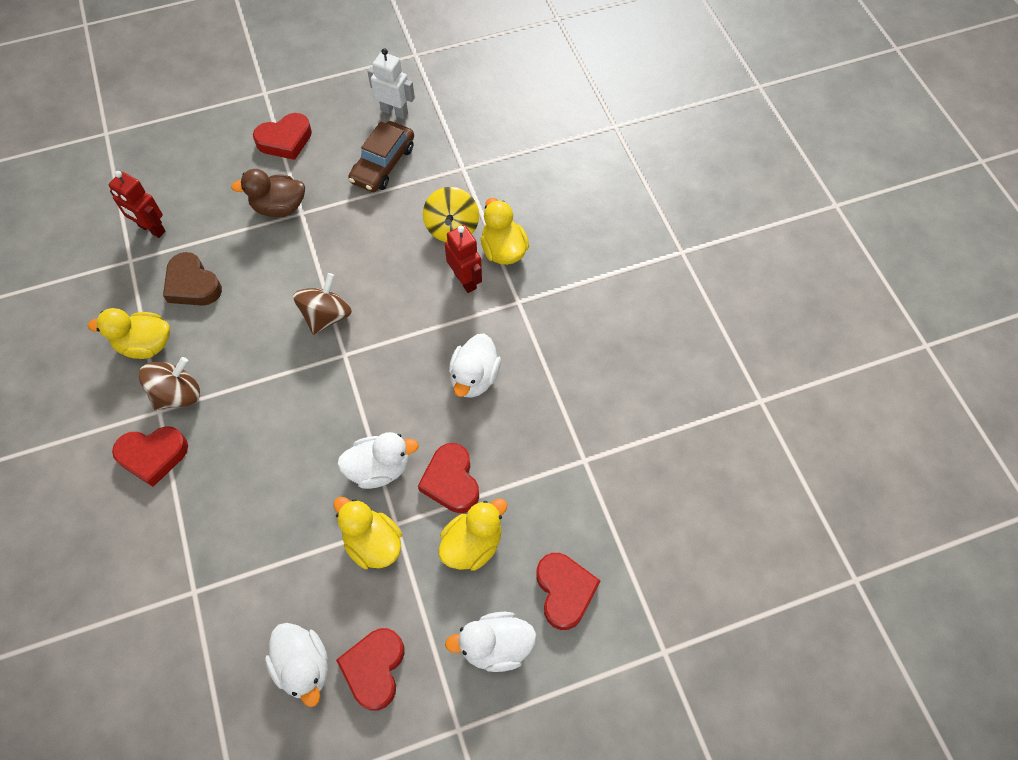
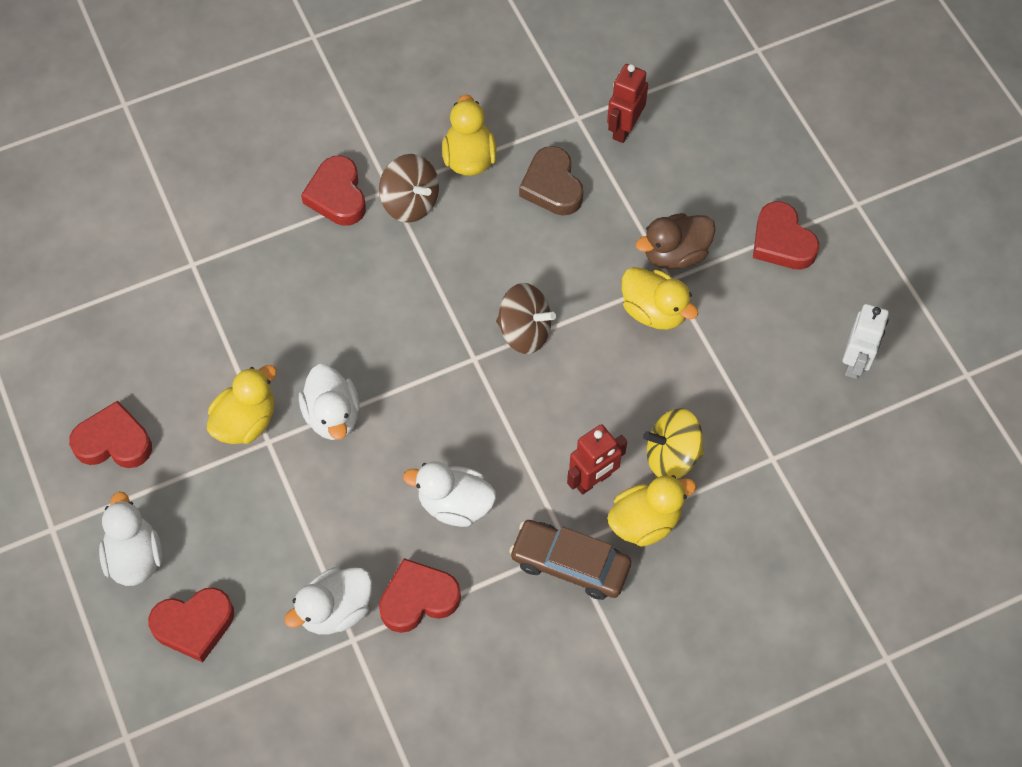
camera: 85 degrees right, 0 degrees up
(192, 285) = (552, 186): brown heart -> brown heart turned 60 degrees counterclockwise
(279, 207) = (675, 254): brown duck -> brown duck turned 105 degrees counterclockwise
(303, 666) = (117, 376): white duck -> white duck (335, 610)
(383, 164) = (762, 361): brown car -> brown car (570, 564)
(451, 481) = (320, 493): red heart -> red heart (418, 599)
(472, 544) = (246, 523): yellow duck -> yellow duck (654, 311)

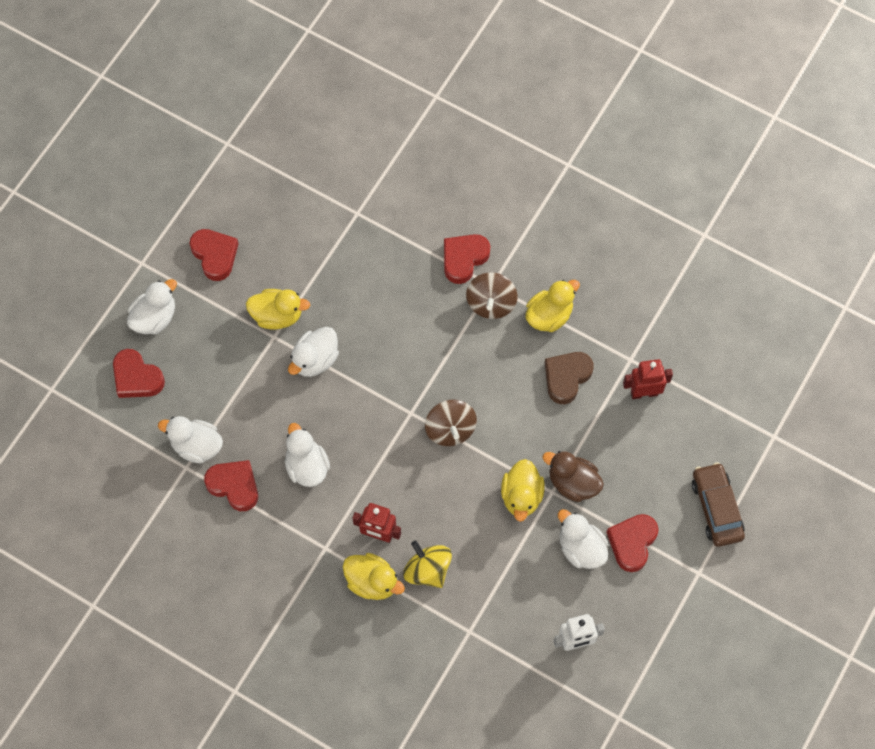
camera: 55 degrees right, 5 degrees up
(570, 564) = (314, 556): brown car -> brown car (716, 508)
(754, 292) = (581, 548): none -> white duck

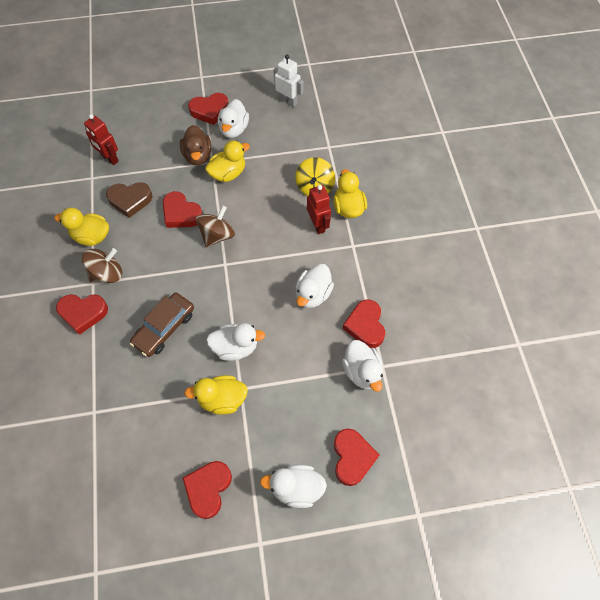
camera: 130 degrees left, 5 degrees down
(277, 316) = (222, 399): yellow duck -> yellow duck turned 60 degrees counterclockwise
(507, 414) = (181, 213): none -> red heart
(716, 508) = (156, 89): brown car -> brown car (164, 328)

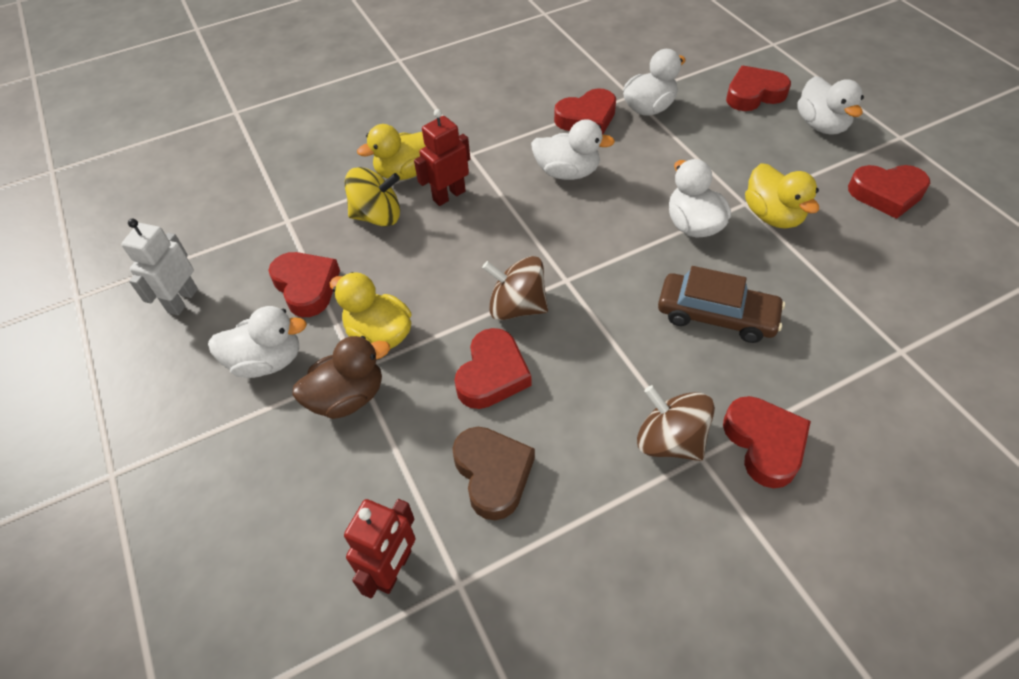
camera: 105 degrees left, 10 degrees down
(91, 236) = (605, 508): yellow duck -> none
(210, 111) = (219, 420): red heart -> red heart (306, 287)

